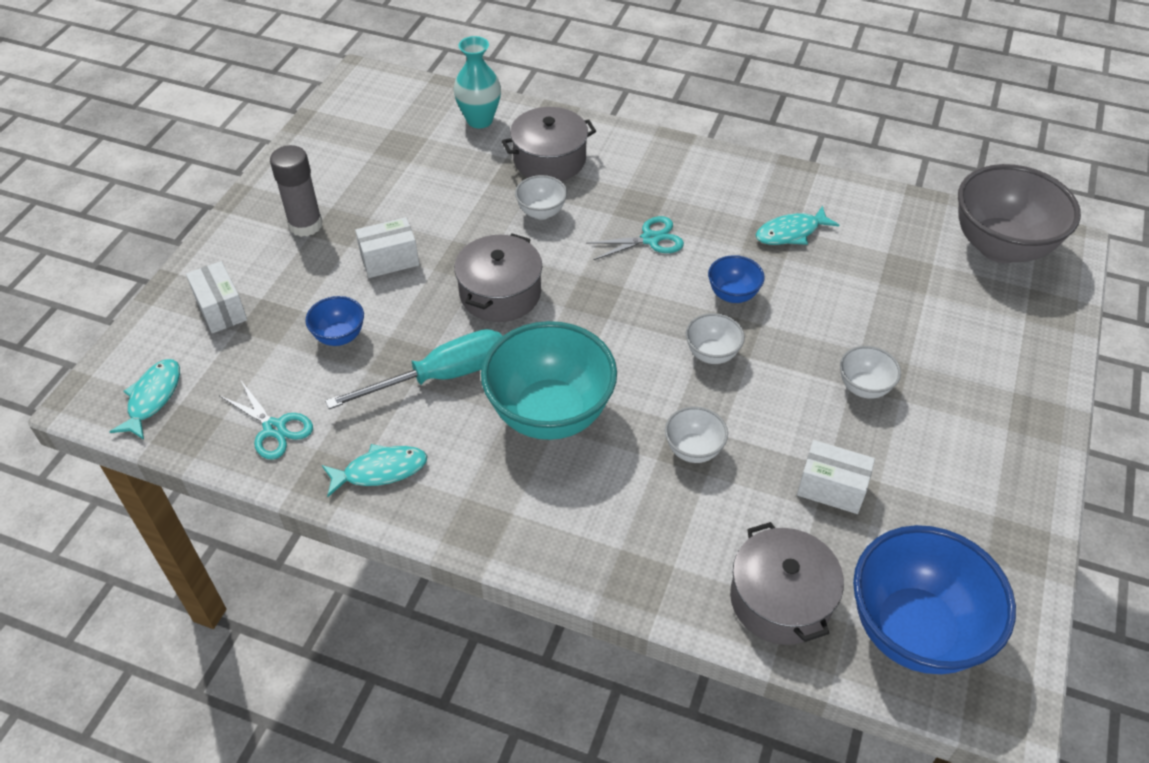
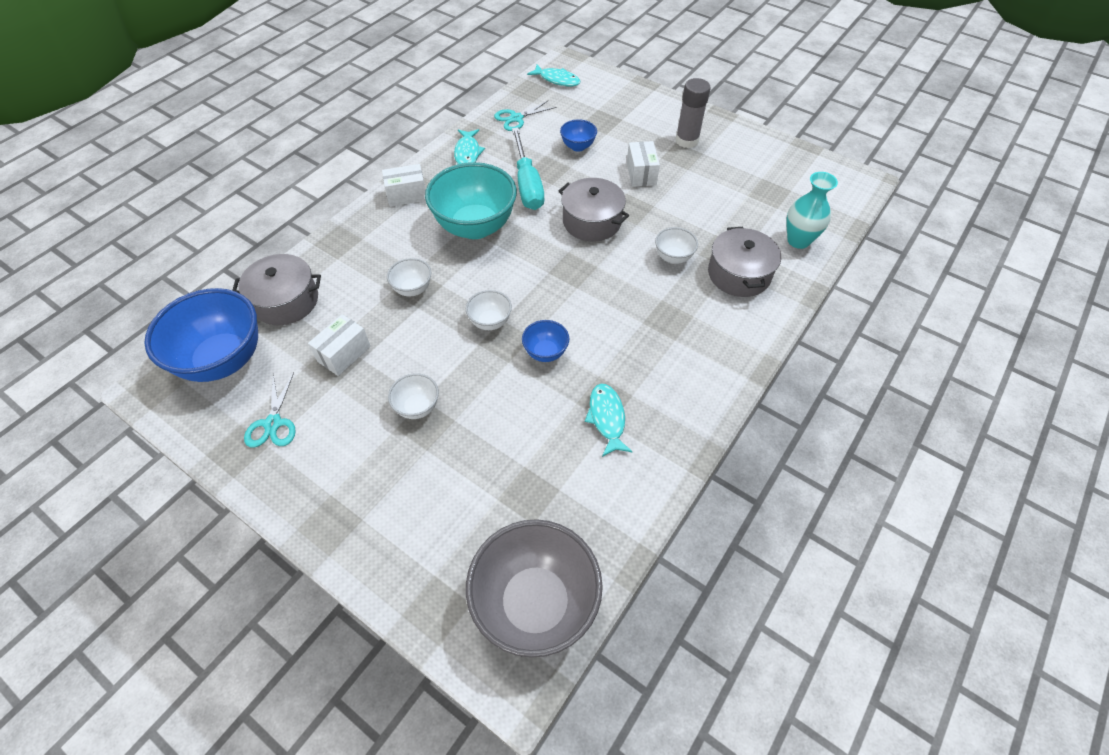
camera: 105 degrees right, 5 degrees up
(221, 309) = (617, 104): white box -> white box (407, 195)
(650, 239) = (625, 316): turquoise scissors -> turquoise scissors (273, 423)

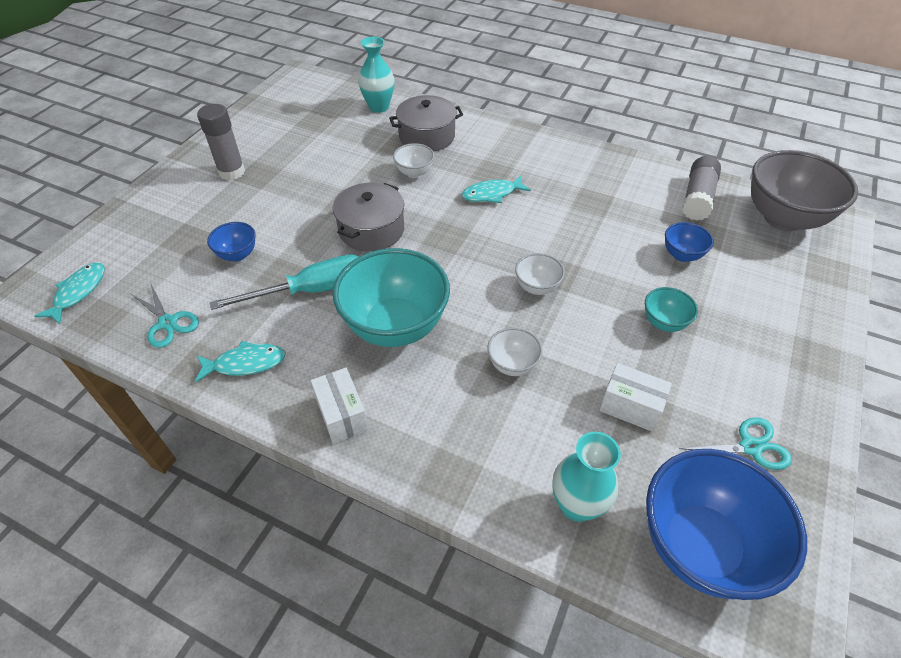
camera: 100 degrees left, 5 degrees down
(286, 301) = (576, 505): grey pot -> turquoise vase
(417, 407) = (664, 323): white bowl -> turquoise bowl
(545, 352) = (559, 242): blue bowl -> blue bowl (682, 255)
(593, 513) = (697, 198): none -> grey glue stick
(607, 418) = (611, 198): turquoise fish -> turquoise fish (492, 194)
(641, 174) = (290, 200): white box -> none

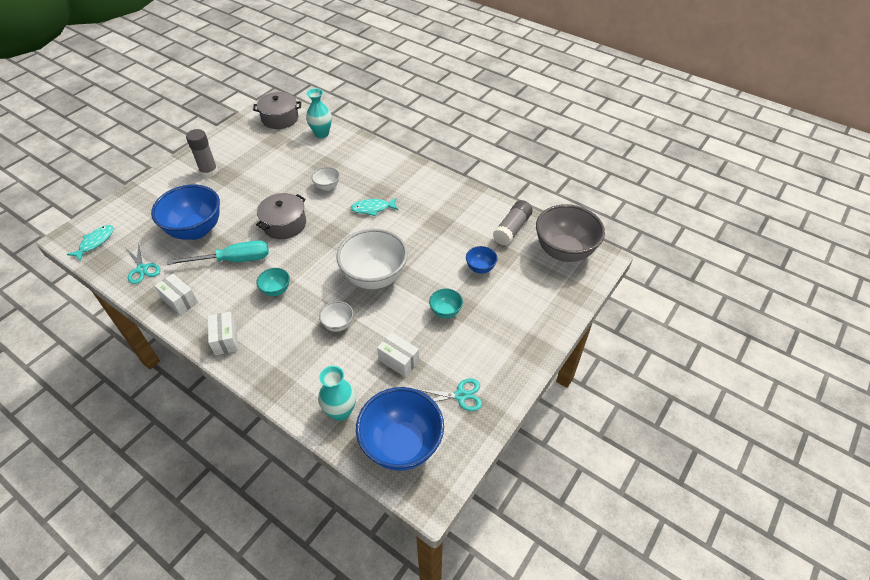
camera: 10 degrees right, 0 degrees up
(238, 254) = (196, 230): blue bowl -> blue bowl, size x2.15
(245, 363) = (180, 300): turquoise fish -> white box
(395, 326) = (276, 290): turquoise bowl -> turquoise bowl, size x0.46
(427, 136) = (346, 160): grey pot -> grey pot (280, 118)
(537, 287) = (374, 277): white bowl -> white bowl, size x2.15

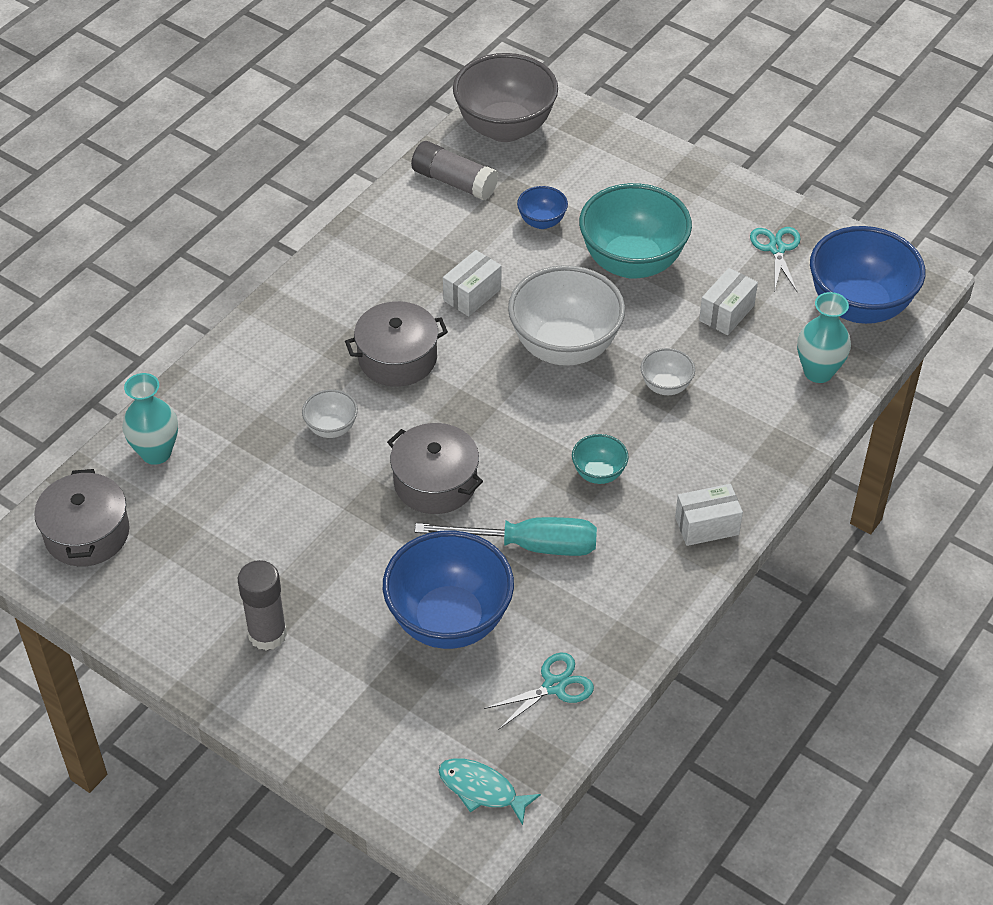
camera: 90 degrees left, 0 degrees up
(180, 300) = (628, 607): white box -> white box (472, 295)
(233, 260) = (529, 545): turquoise screwdriver -> turquoise screwdriver turned 105 degrees clockwise
(372, 208) = (397, 358): turquoise fish -> grey pot
(445, 312) = (632, 262): turquoise bowl -> turquoise bowl, size x2.15

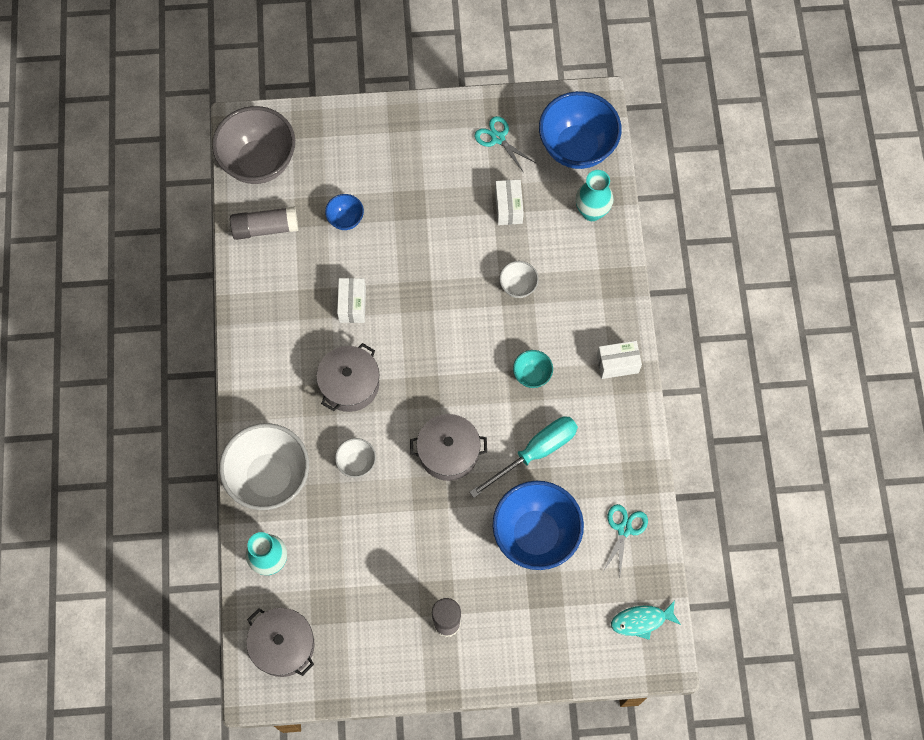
camera: 40 degrees left, 20 degrees up
(565, 347) = (439, 302): white bowl -> white bowl (270, 477)
(632, 262) = (424, 210): turquoise bowl -> none
(707, 526) = (617, 364): white box -> white box turned 45 degrees clockwise

